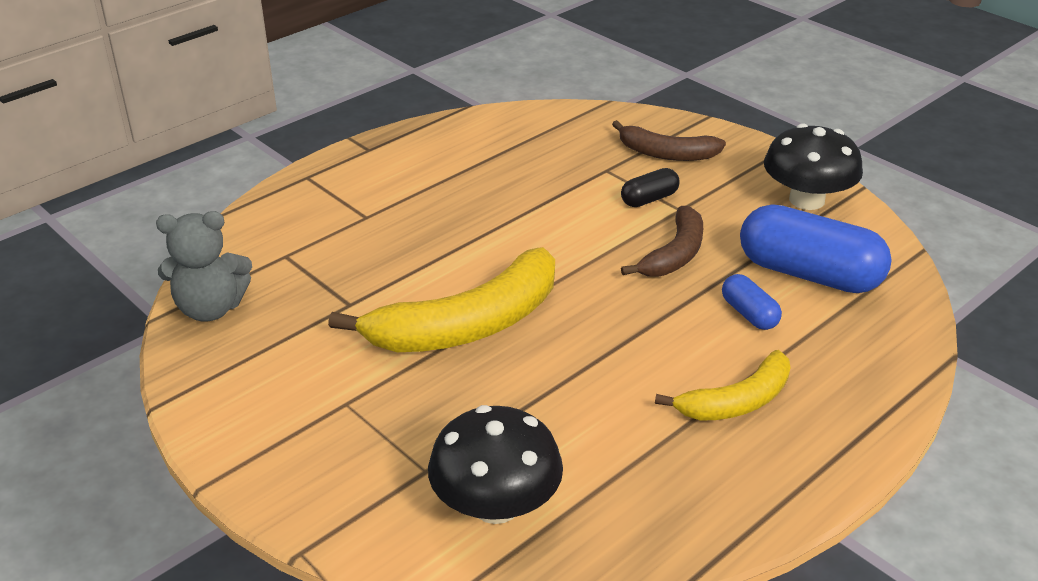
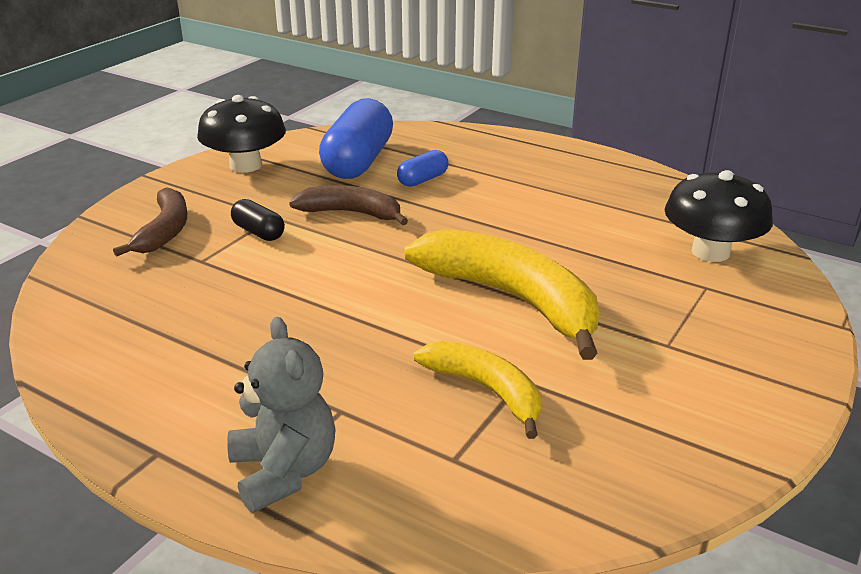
camera: 105 degrees left, 5 degrees down
(210, 308) = (596, 492): grey teddy bear -> grey teddy bear (284, 471)
(737, 401) = (528, 179): yellow banana -> yellow banana (486, 390)

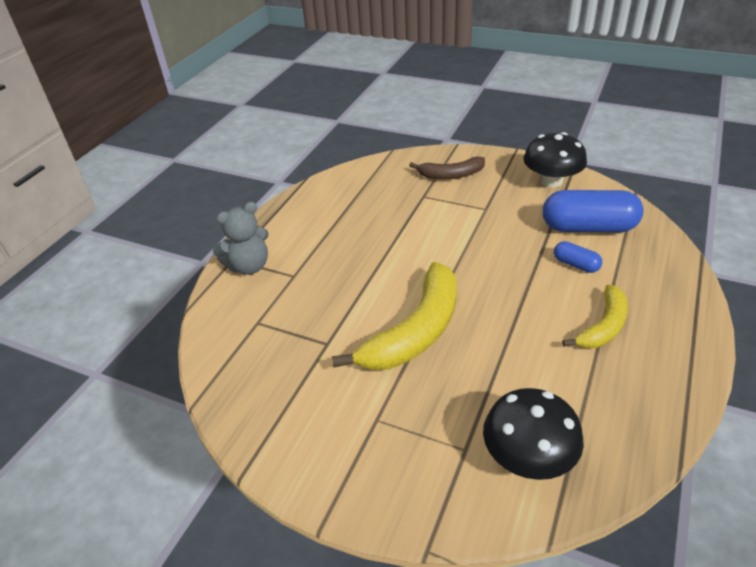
camera: 85 degrees right, 10 degrees up
(258, 232) = (463, 208): black capsule -> none
(351, 213) = (505, 239): brown banana -> none
(486, 390) = (315, 328): yellow banana -> yellow banana (603, 326)

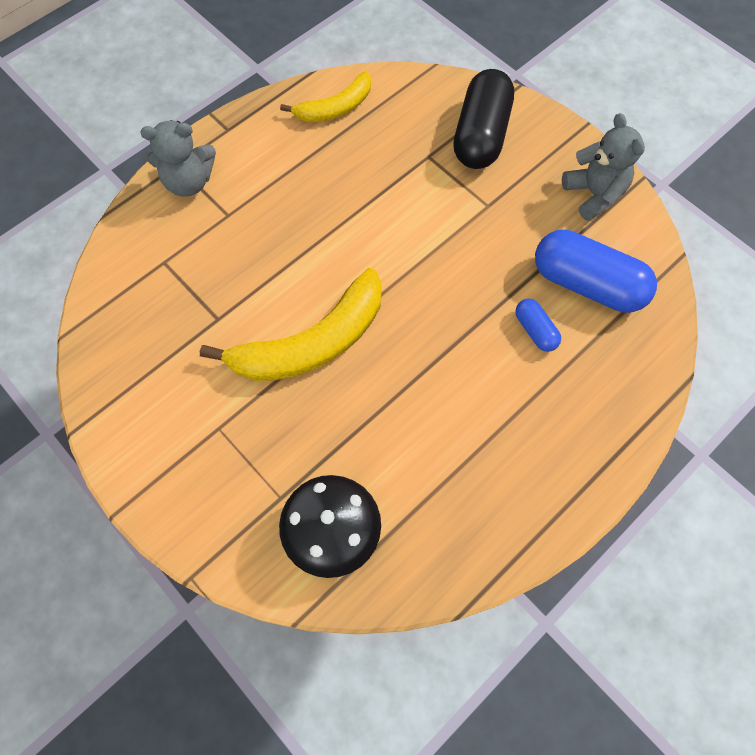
camera: 20 degrees right, 25 degrees up
(451, 175) = (481, 135): brown banana -> black capsule
(551, 181) = (594, 194): black mushroom -> grey teddy bear
(603, 326) = (507, 423): yellow banana -> yellow banana (335, 108)

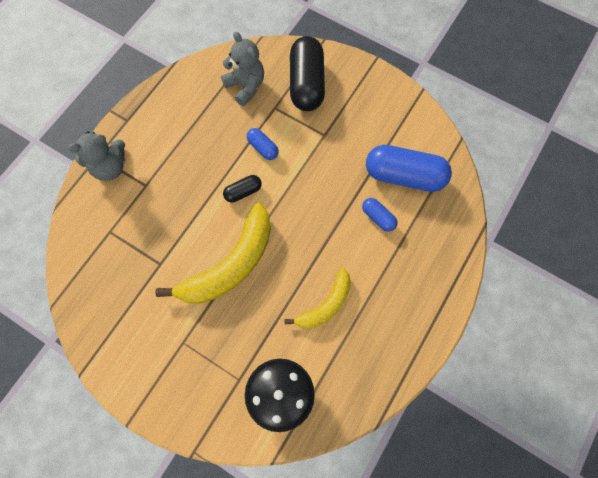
camera: 15 degrees left, 5 degrees up
(335, 108) = (200, 86): yellow banana -> yellow banana (326, 304)
(355, 253) = (243, 192): none -> black capsule
(398, 203) = (263, 148): none -> blue capsule
(594, 194) = (393, 110): grey teddy bear -> grey teddy bear (245, 86)

